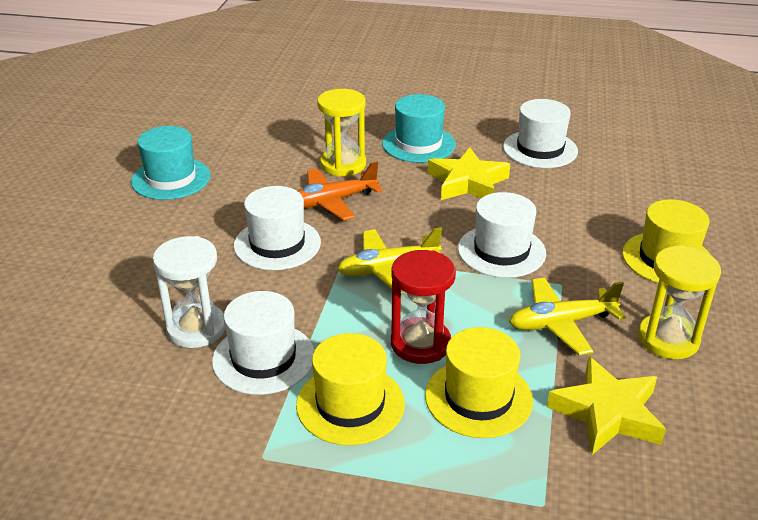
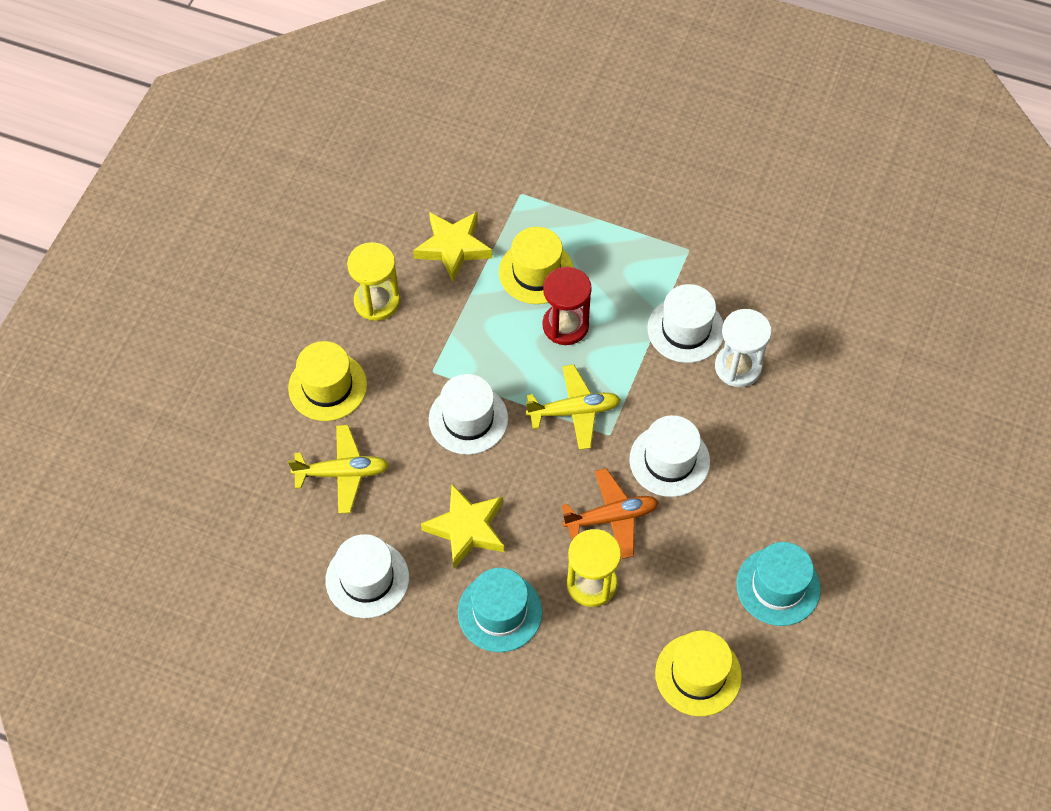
camera: 170 degrees left, 25 degrees up
(350, 404) = (626, 280): yellow hat -> yellow hat (698, 674)
(561, 323) = (450, 329): yellow plane -> yellow plane (342, 473)

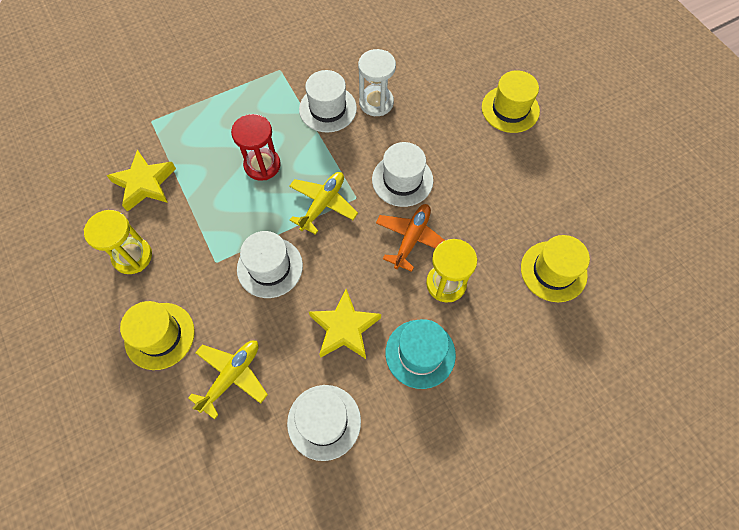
camera: 50 degrees left, 5 degrees up
(536, 272) = (211, 153): yellow hat -> yellow hat (510, 109)
(778, 586) = (530, 187): turquoise hat -> none

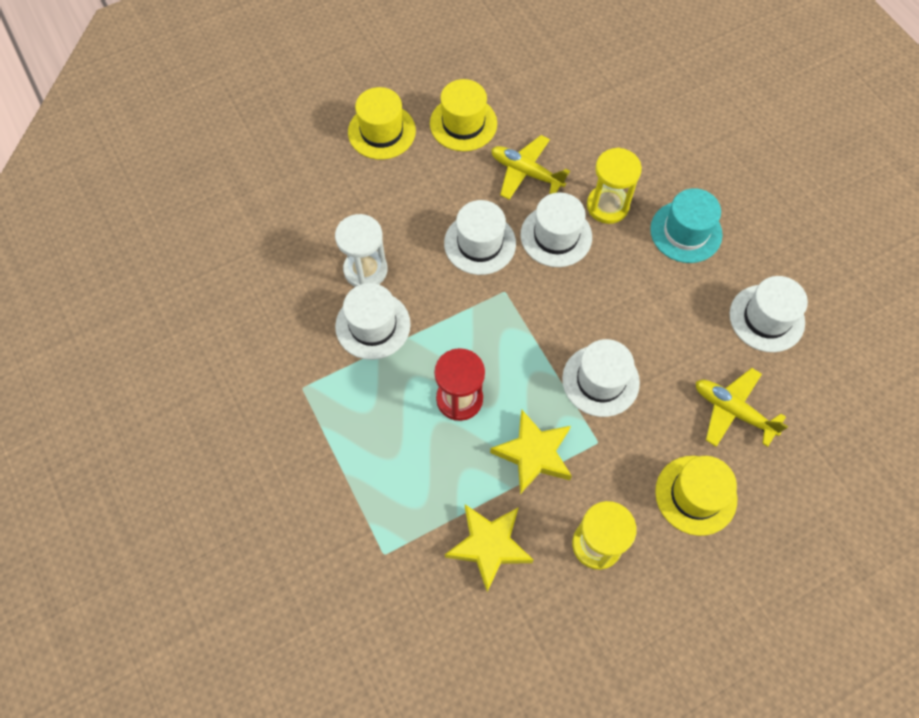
camera: 90 degrees left, 0 degrees up
(323, 204) = (515, 326): yellow plane -> yellow plane (526, 172)
(344, 328) = (666, 301): yellow star -> yellow star (533, 454)
(411, 238) = (556, 236): orange plane -> white hat
(553, 271) = (586, 112): yellow hat -> yellow hat (463, 123)

